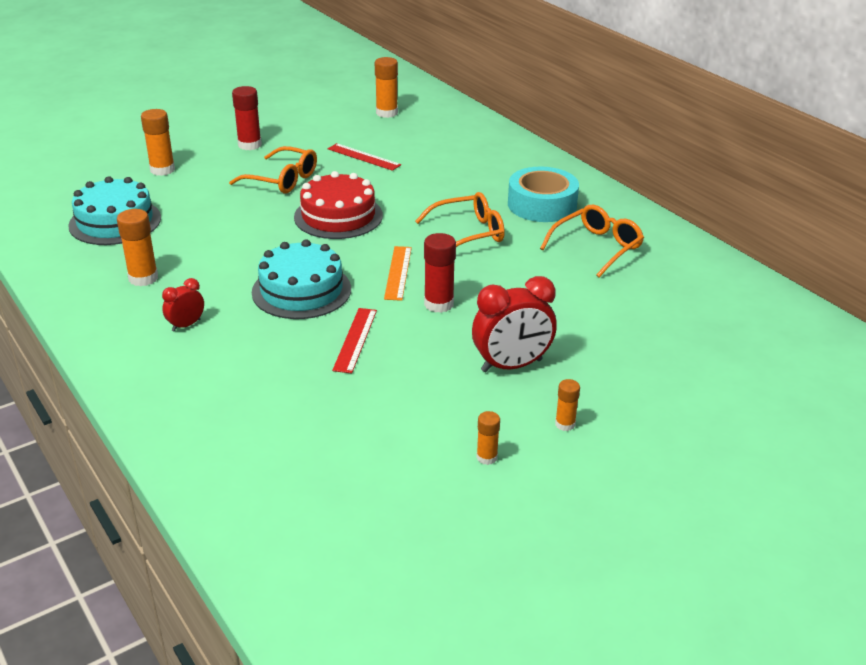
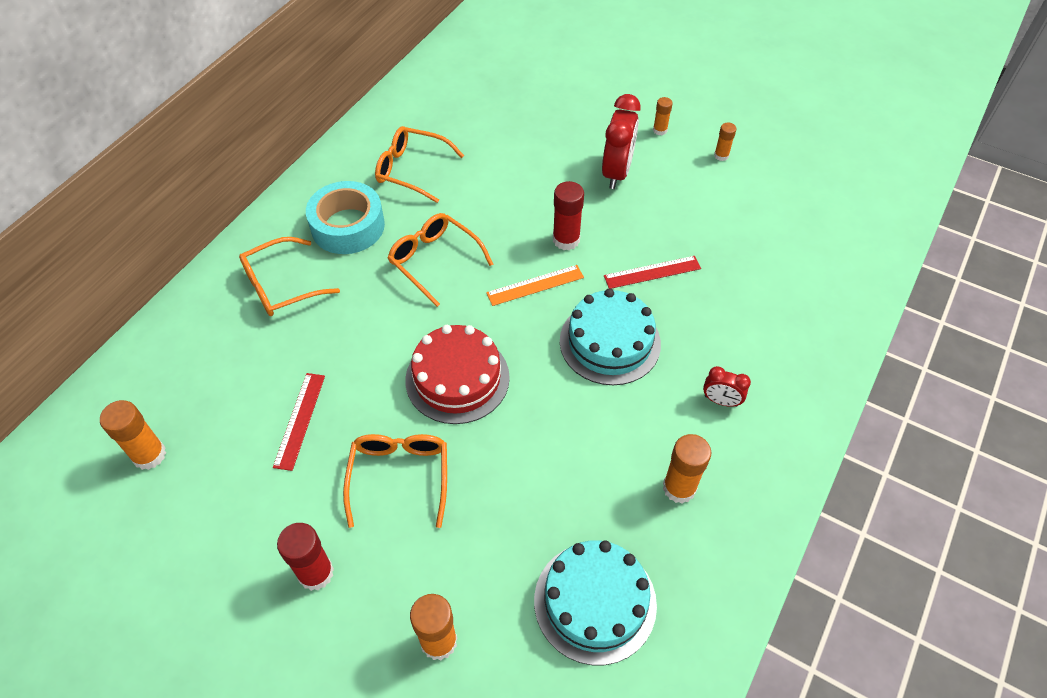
camera: 115 degrees left, 20 degrees up
(495, 169) = (281, 286): none -> orange glasses
(511, 366) = (617, 172): red clock -> red clock turned 60 degrees clockwise

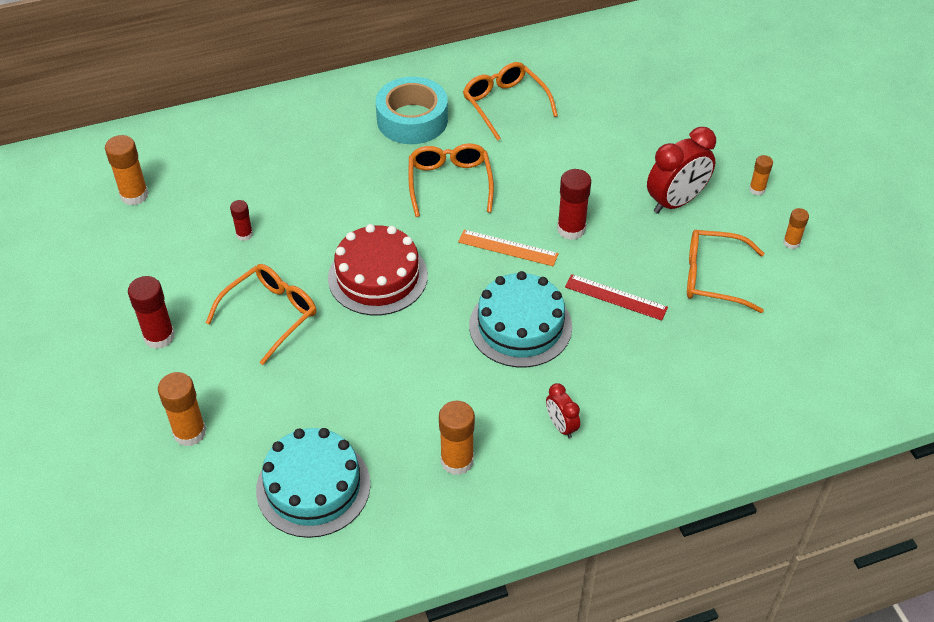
camera: 40 degrees right, 5 degrees down
(281, 286) = (322, 135): orange glasses -> orange glasses (713, 277)
(300, 420) = (244, 234): red ruler -> red glue stick

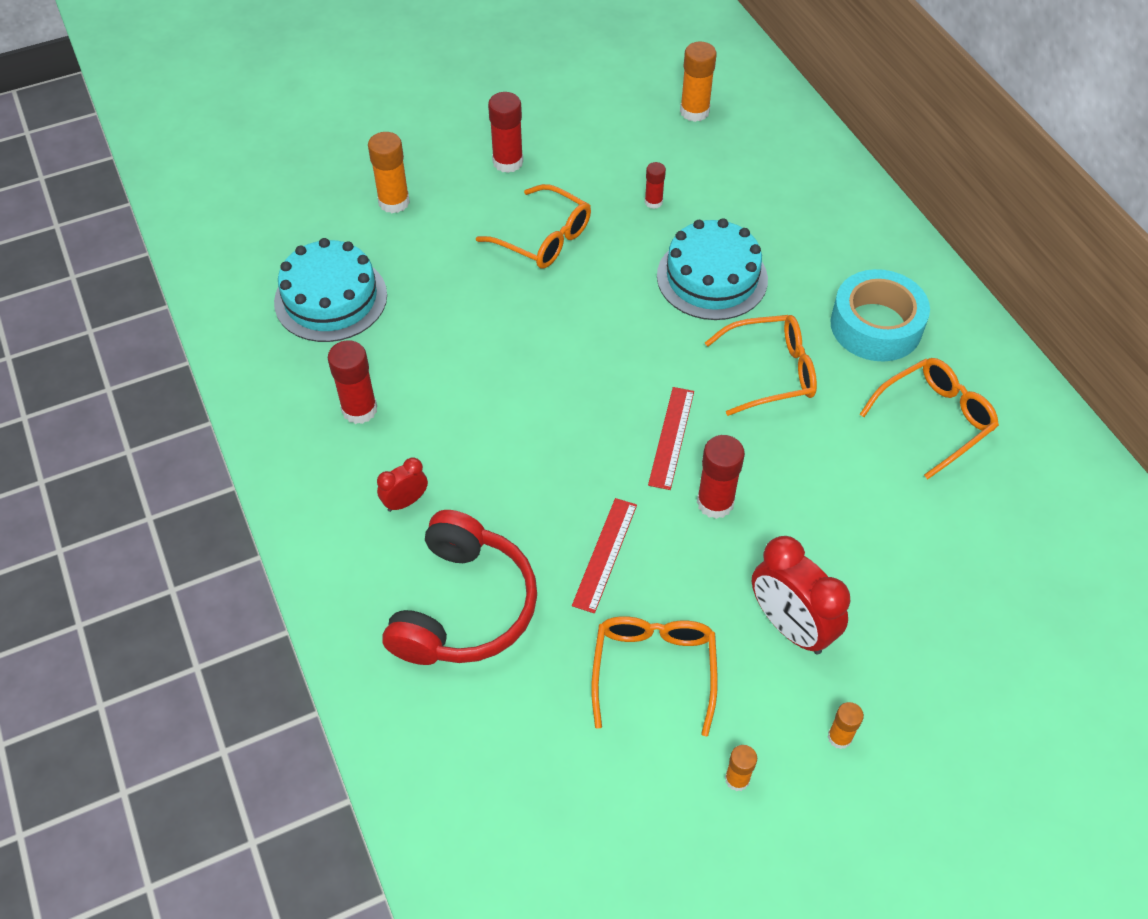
camera: 85 degrees right, 5 degrees up
(377, 276) = (608, 319): red cake -> none
(457, 461) = (359, 409): orange glue stick -> red glue stick
(508, 248) = (671, 437): orange ruler -> red ruler
(520, 326) = (548, 456): turquoise cake -> turquoise cake (712, 277)
(663, 388) = (464, 606): none -> red headphones

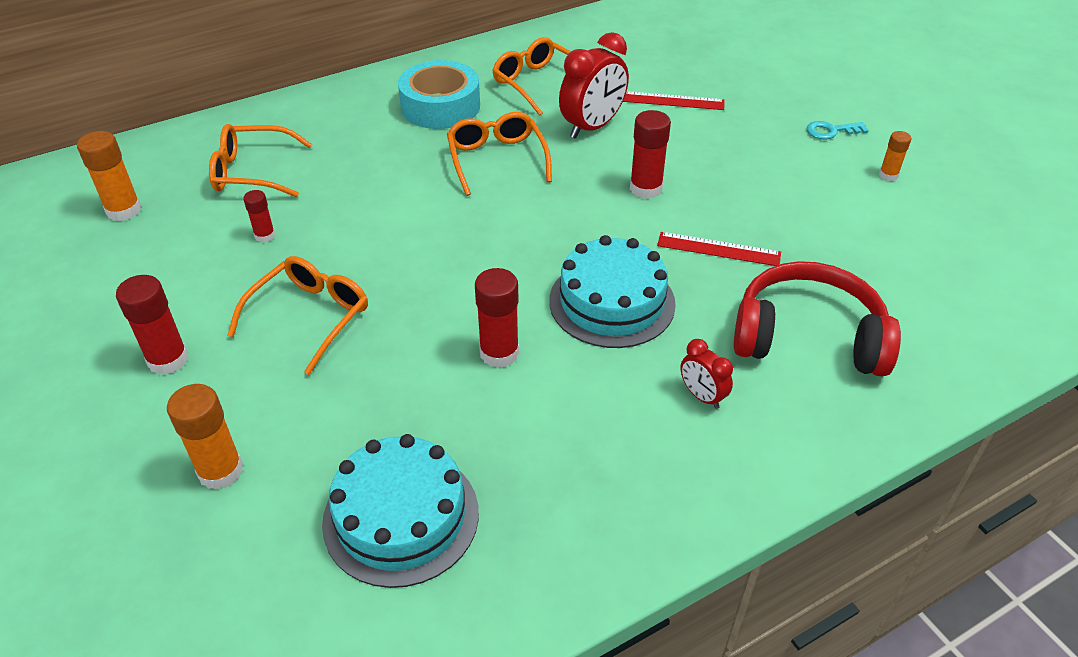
camera: 95 degrees left, 10 degrees down
(359, 409) = (584, 456): red glue stick -> red glue stick (499, 353)
(654, 669) = (818, 217): orange glasses -> orange glasses (252, 172)
(671, 437) = (580, 214): red ruler -> red ruler (673, 101)
(712, 277) = (379, 194): turquoise cake -> turquoise cake (612, 302)
(790, 626) = (750, 151): red clock -> red clock (592, 127)
(839, 737) = (831, 131): orange glue stick -> turquoise key

